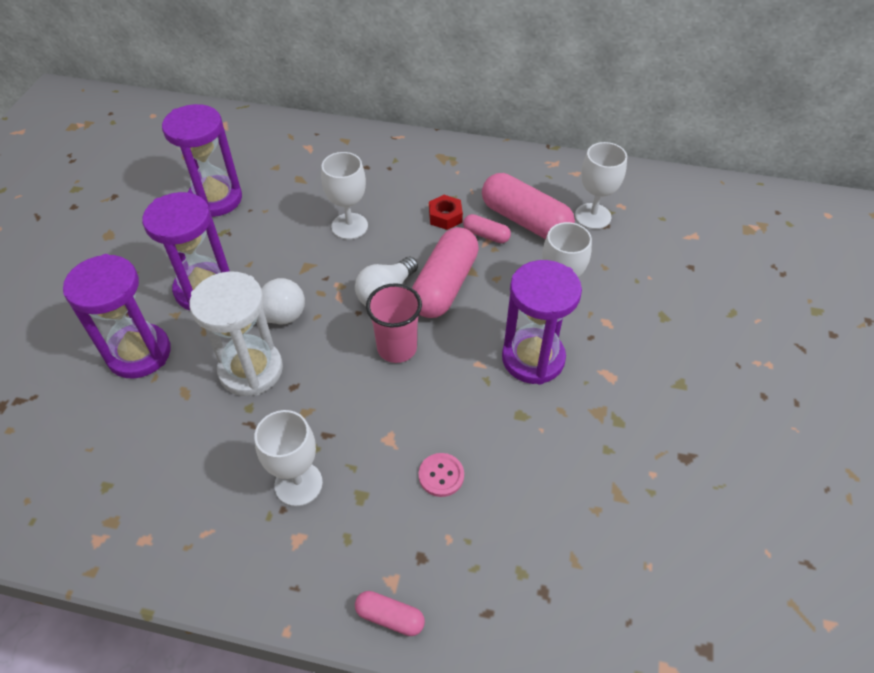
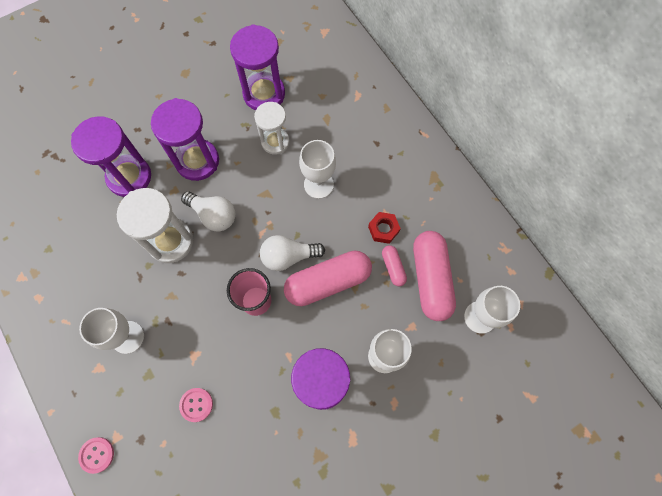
camera: 45 degrees right, 20 degrees up
(270, 224) = (275, 142): none -> white hourglass
(390, 617) = (97, 455): pink capsule -> pink button

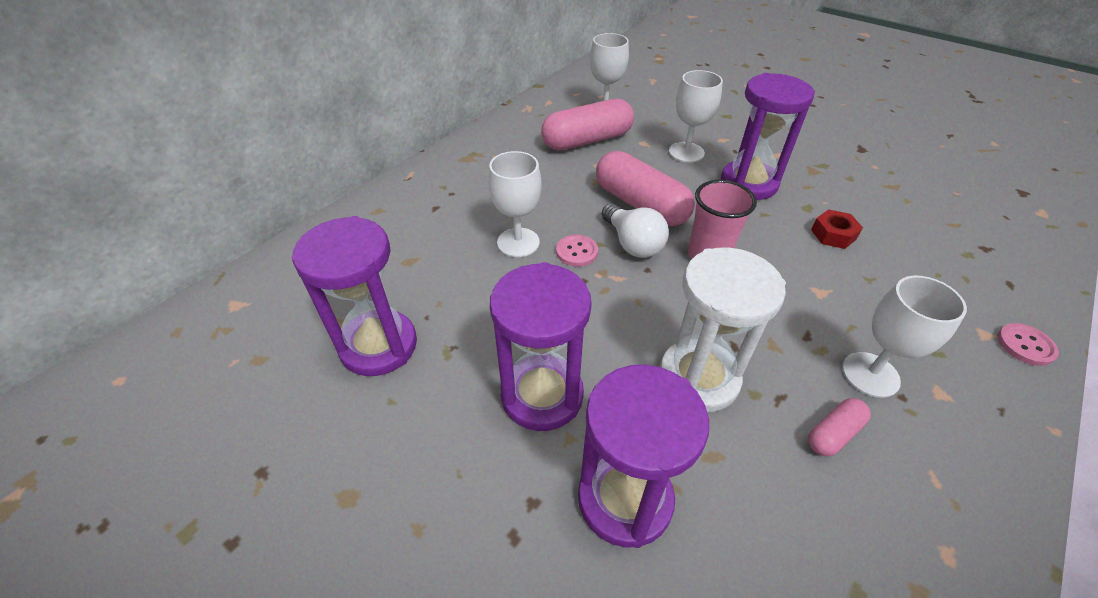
camera: 110 degrees left, 25 degrees down
(196, 404) = (868, 270): pink button -> pink button (577, 252)
(213, 215) = (624, 339): white light bulb -> none
(275, 142) = (467, 304): white hourglass -> none
(383, 229) = (550, 179): red nut -> red nut (833, 234)
(393, 267) = (591, 164): pink capsule -> pink capsule (833, 433)

